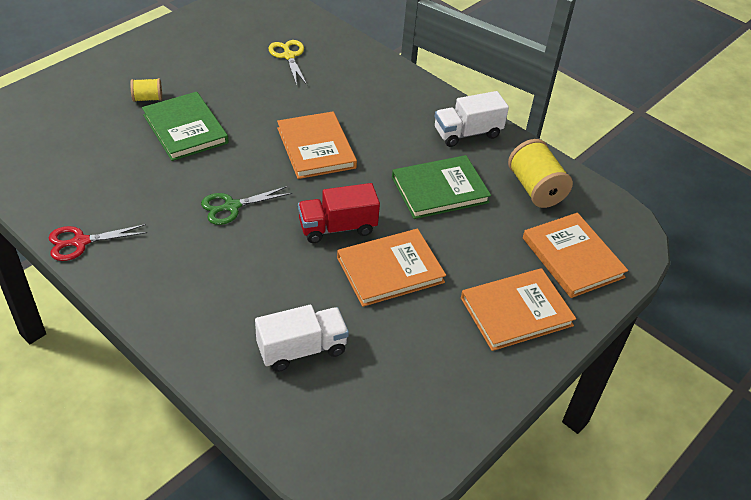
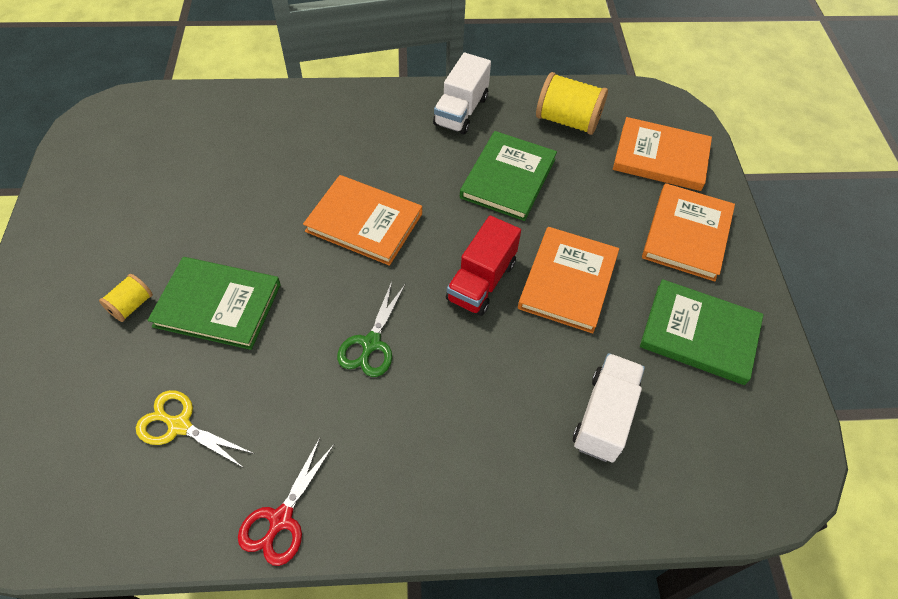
camera: 45 degrees left, 10 degrees up
(289, 56) = (216, 151): yellow scissors -> yellow scissors (179, 425)
(431, 366) = (699, 334): none -> green book

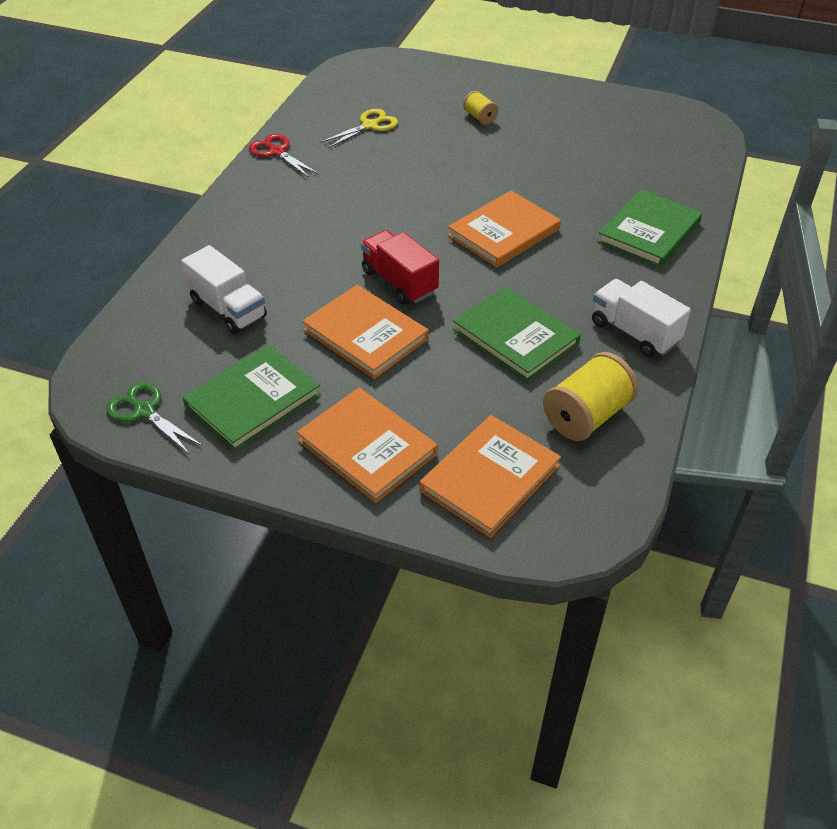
camera: 115 degrees right, 10 degrees down
(218, 305) = (458, 151): green book -> green book (649, 232)
(371, 343) = (377, 211): green scissors -> green scissors (145, 411)

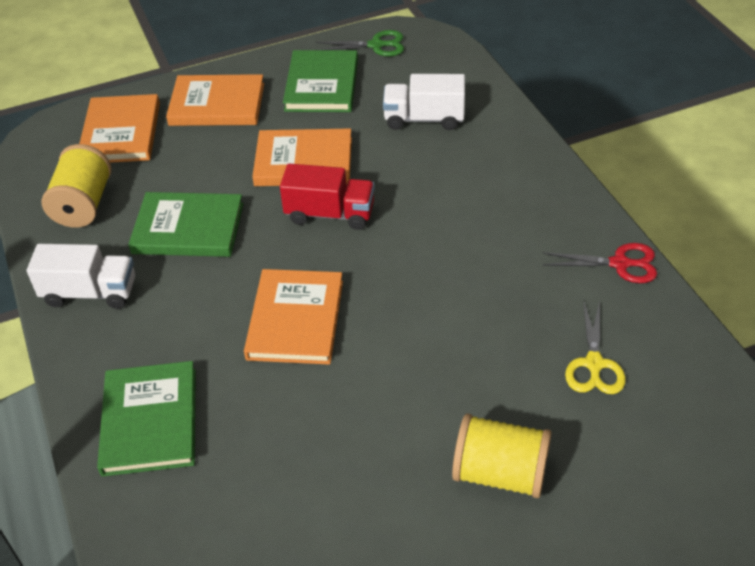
camera: 140 degrees right, 0 degrees up
(480, 117) = (500, 473): yellow spool -> yellow spool, size x1.85

